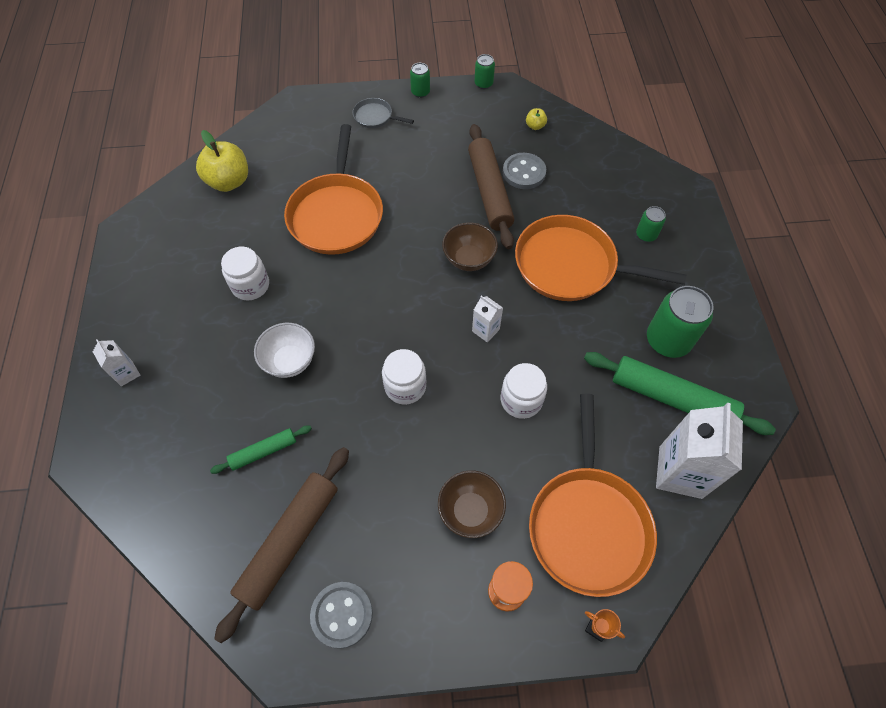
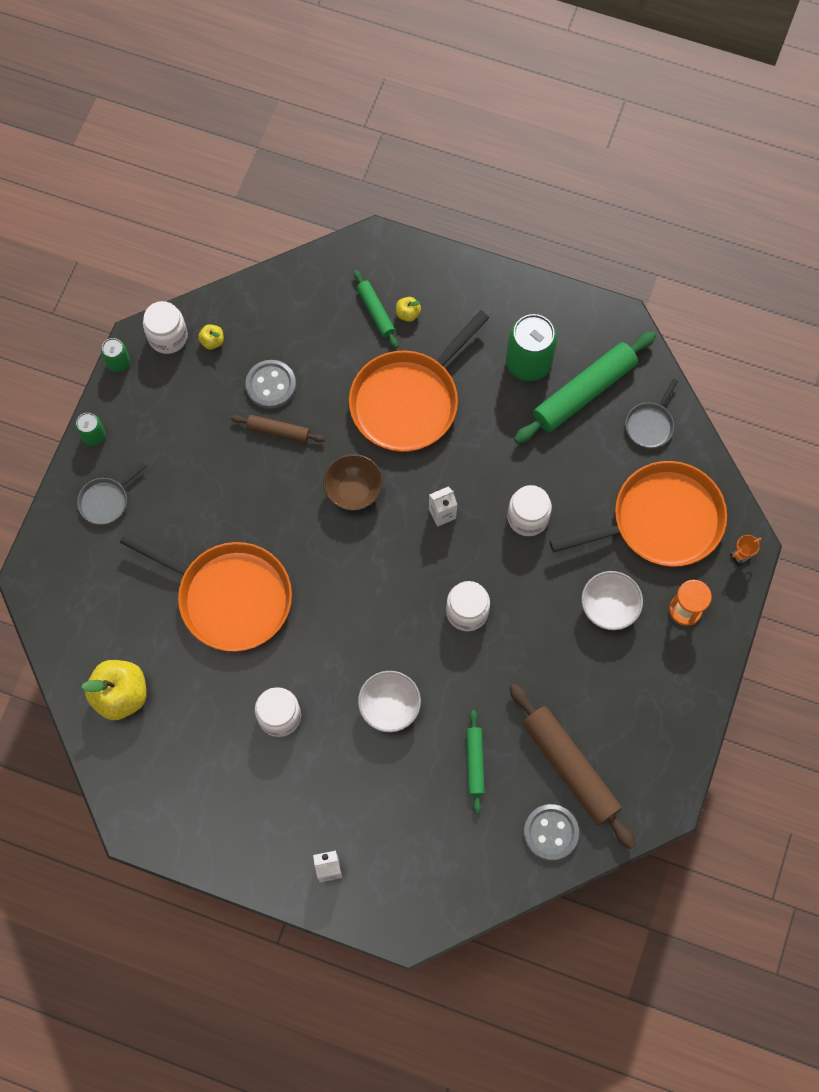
camera: 65 degrees left, 10 degrees up
(342, 615) = (649, 746): grey button -> grey button (551, 832)
(470, 511) = (608, 607): brown bowl -> white bowl
(489, 191) = (278, 431): brown rolling pin -> brown rolling pin, size x0.53
(521, 101) = (168, 336): none -> white jar
(588, 525) = (661, 520): orange pan -> orange pan turned 45 degrees counterclockwise
(631, 213) = (375, 312): none -> green rolling pin
(646, 235) = (408, 314): green can -> yellow apple
(680, 472) = (650, 425): white carton -> grey pan

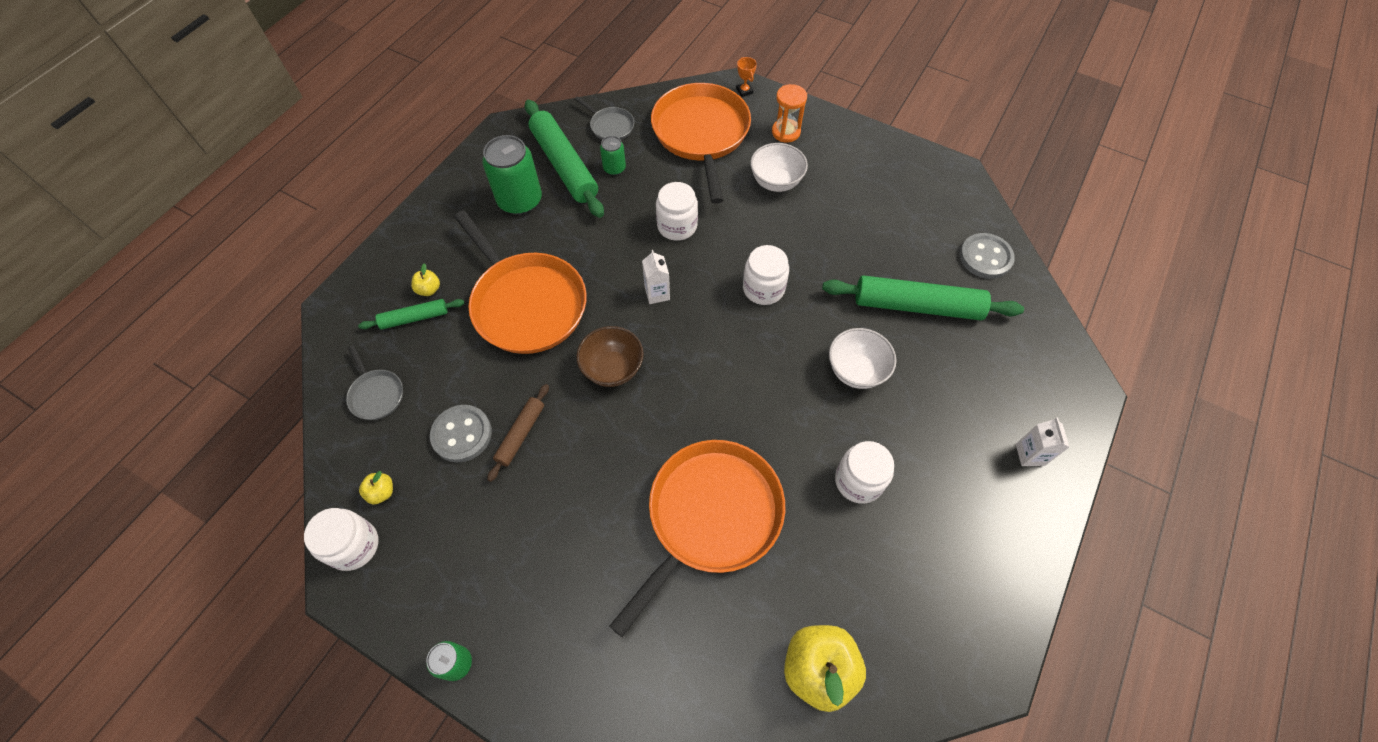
camera: 80 degrees left, 10 degrees down
(106, 501) = (553, 657): grey pan -> grey pan (376, 394)
(118, 362) = (364, 615): green can -> green can (614, 168)
(474, 762) = (917, 306): green rolling pin -> green rolling pin, size x1.90
(569, 767) = (924, 234): brown rolling pin -> none

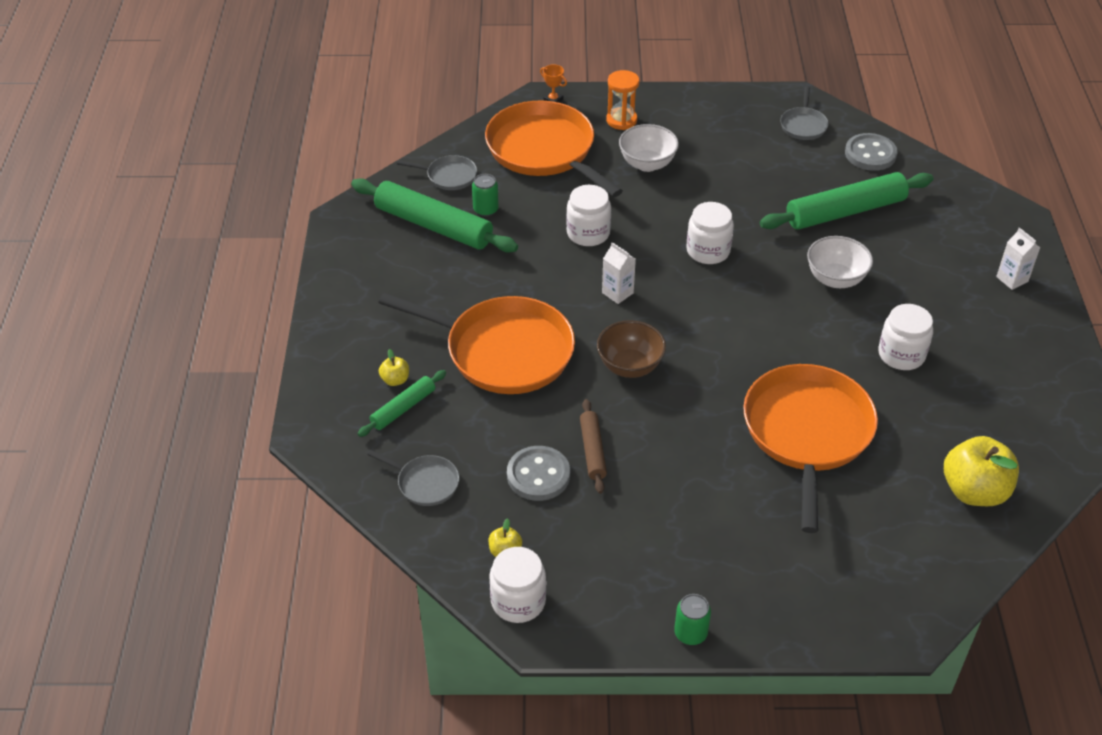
camera: 30 degrees left, 15 degrees down
(520, 200) = (416, 272): green can -> none
(943, 202) = (803, 125): none -> grey pan

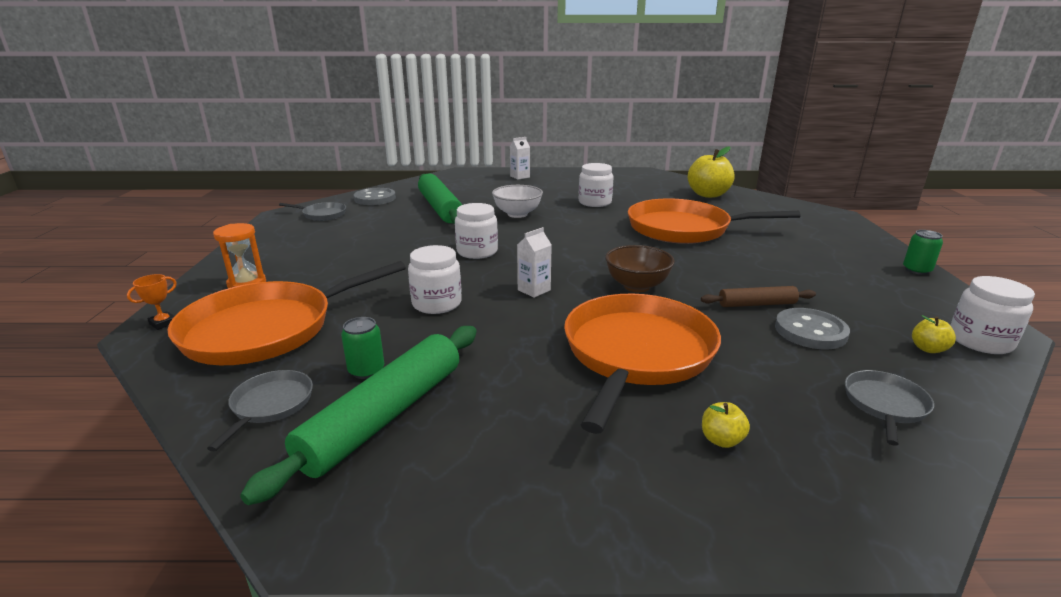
camera: 90 degrees left, 20 degrees down
(403, 408) = (771, 429): green rolling pin -> none
(647, 164) = (334, 273): white bowl -> none

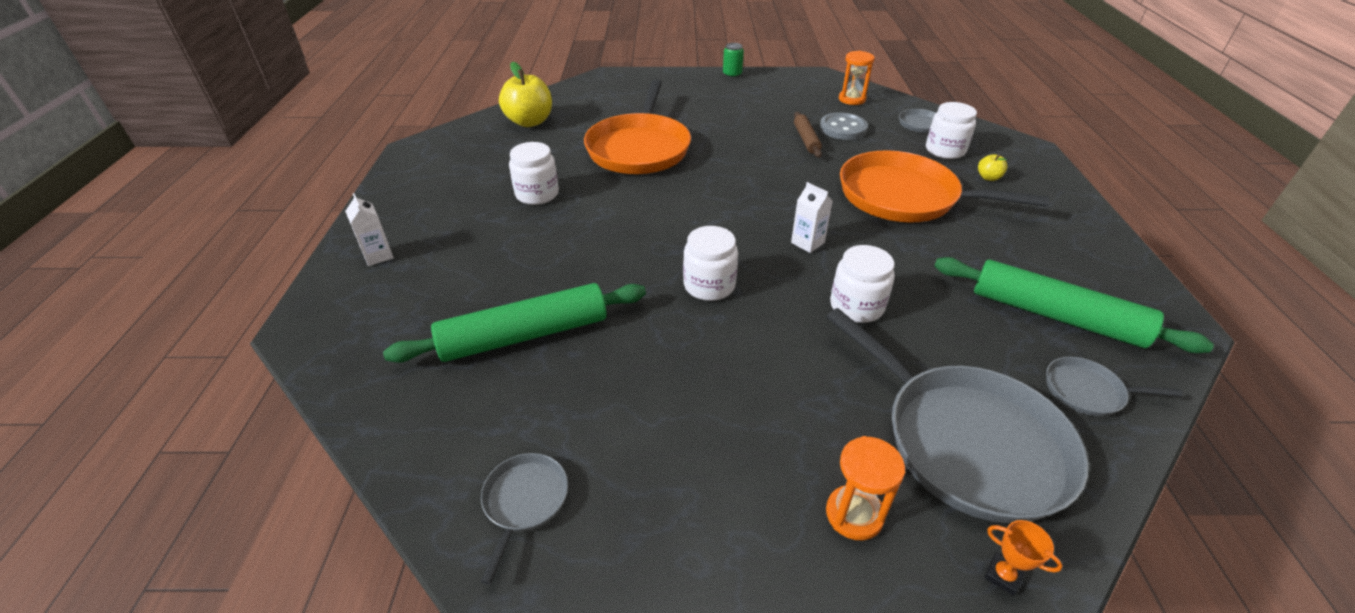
camera: 90 degrees left, 15 degrees up
(266, 329) = (966, 442): orange pan -> grey pan
(366, 370) = (1002, 338): green can -> none
(375, 198) = (439, 434): grey button -> none
(517, 214) = (571, 256): white bowl -> none
(637, 286) = (785, 186): brown bowl -> none
(928, 349) = (852, 99): yellow apple -> orange hourglass
(980, 341) = (836, 83): white jar -> white jar (945, 150)

